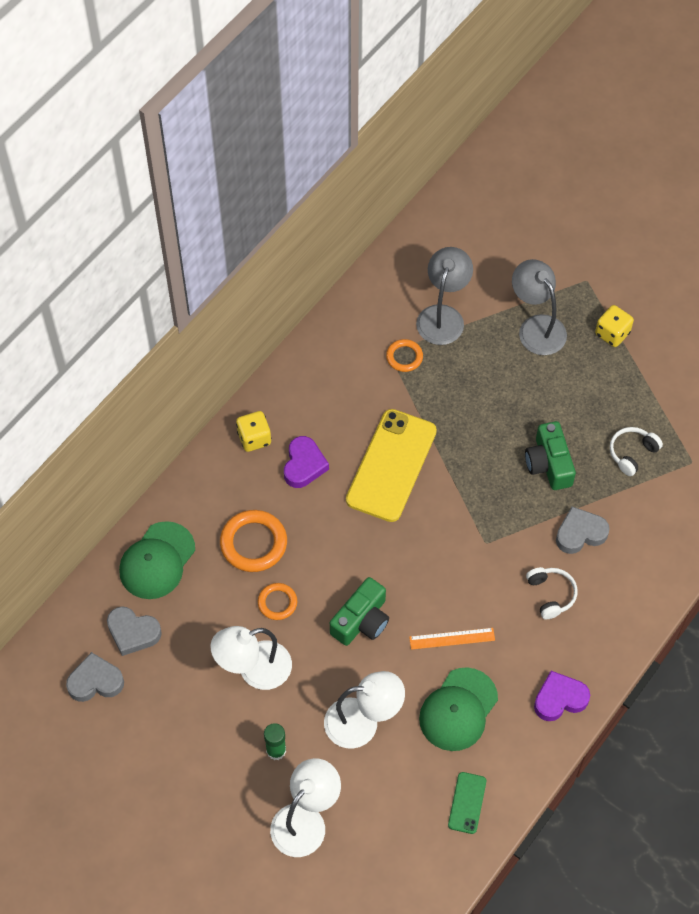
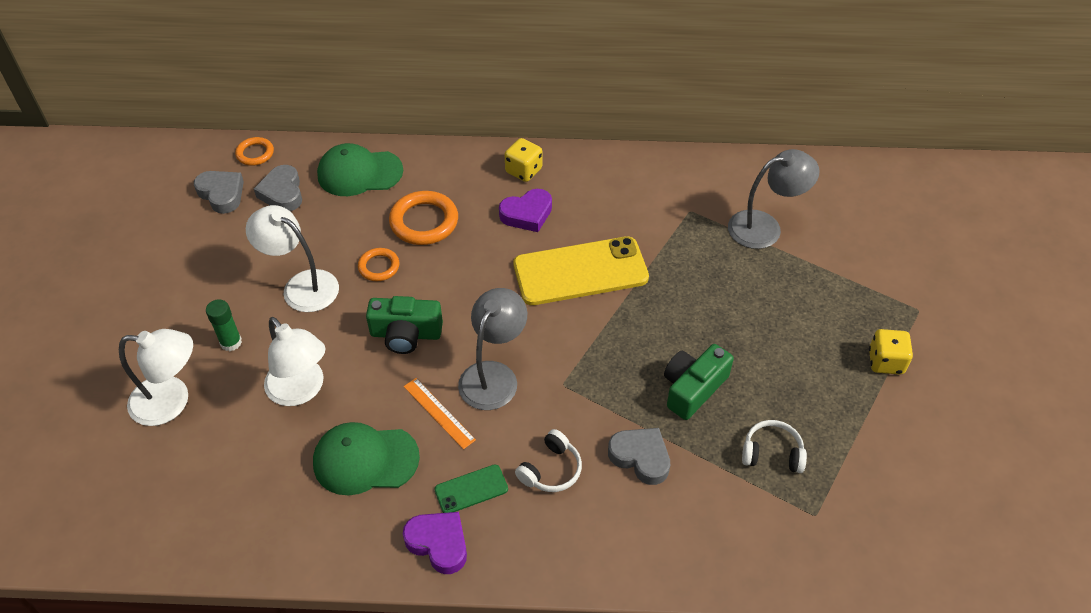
camera: 55 degrees right, 10 degrees down
(404, 357) = (696, 223): orange ring -> orange ring (255, 153)
(467, 803) = (266, 523): green phone -> green phone (471, 489)
(536, 327) = (827, 299): grey lamp -> grey lamp (493, 375)

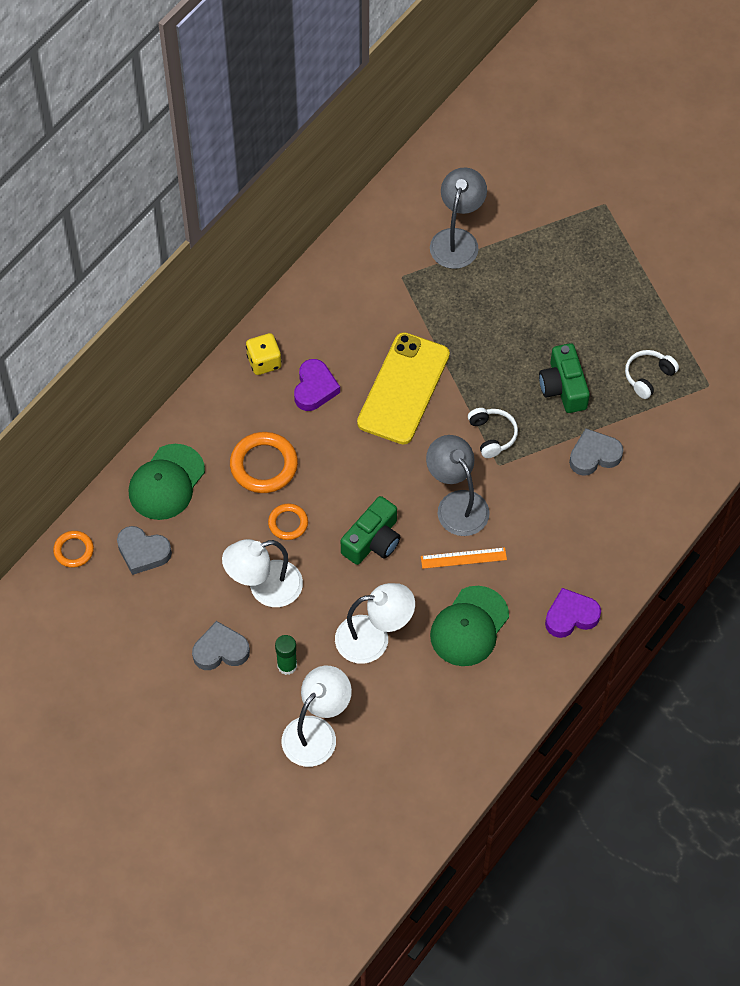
camera: 55 degrees left, 10 degrees up
(221, 194) = (106, 599): grey heart -> grey heart (220, 650)
(471, 489) = (543, 573): green phone -> none
(551, 470) = (563, 515): white headphones -> white headphones (492, 435)
(885, 362) = (630, 257): yellow dice -> none

